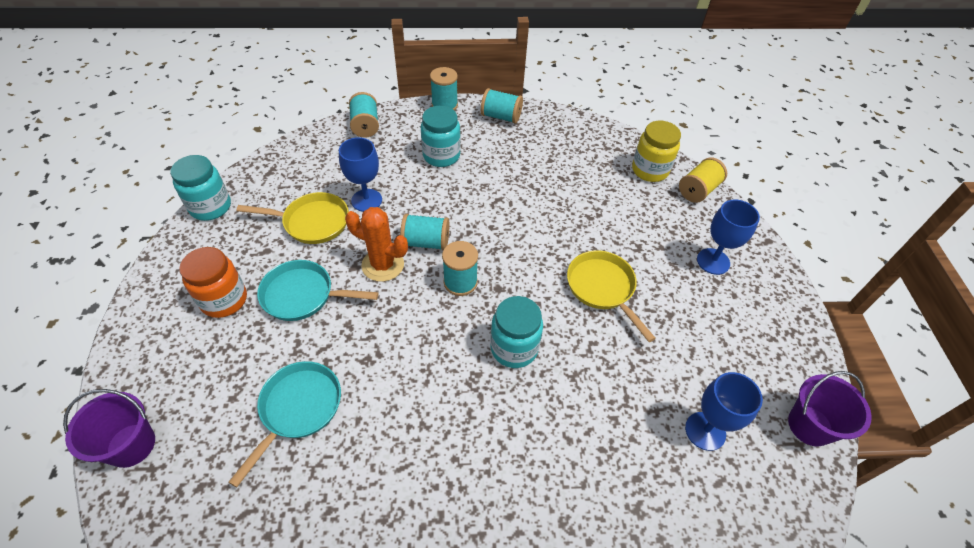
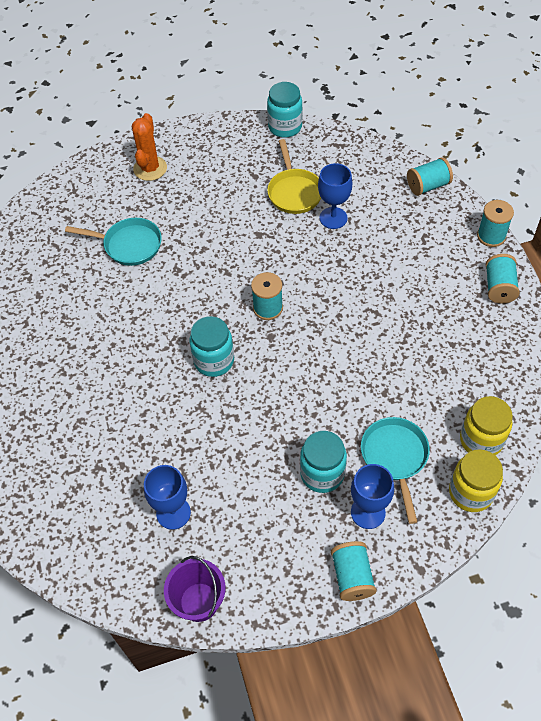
camera: 80 degrees right, 5 degrees up
(131, 445) = (86, 174): purple bucket -> none
(224, 300) = (202, 171): orange jar -> none
(303, 295) = (221, 213): turquoise pan -> turquoise pan (395, 457)
(383, 265) = (267, 251): orange cactus -> orange cactus (150, 168)
(426, 242) = (302, 272): turquoise spool -> turquoise spool (352, 576)
(441, 156) = (414, 254): turquoise jar -> turquoise jar (322, 473)
(603, 288) = (298, 416): yellow pan -> none
(698, 190) = (471, 492): yellow spool -> yellow jar

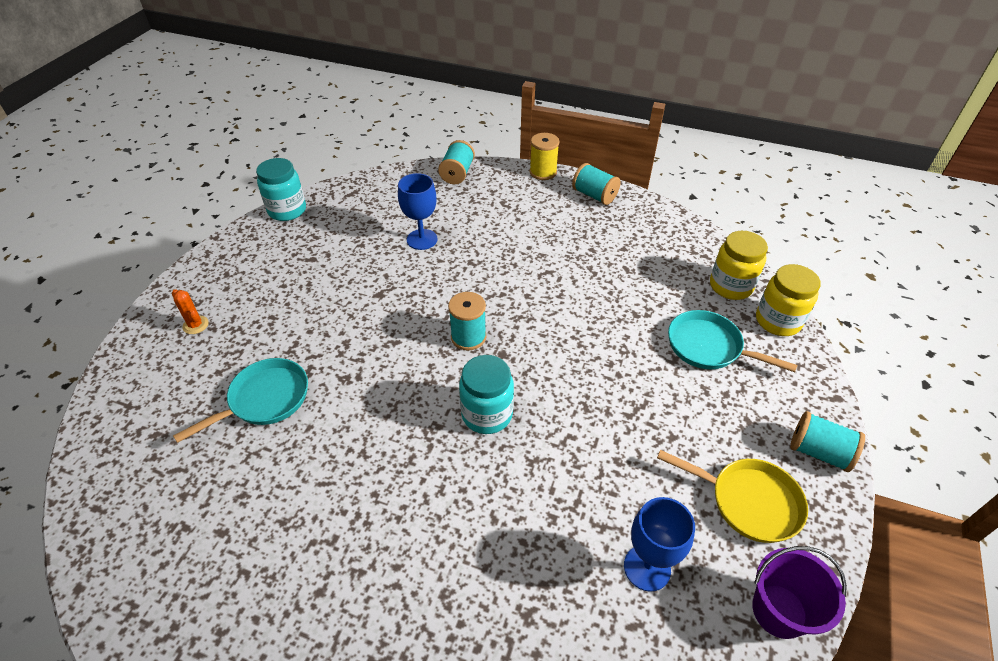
camera: 55 degrees left, 10 degrees down
(150, 168) = (195, 325): orange cactus -> orange cactus, size x0.56
(294, 192) = (363, 245): yellow pan -> yellow pan (748, 502)
(322, 473) = (689, 407): turquoise jar -> none
(368, 512) = (754, 399): blue goblet -> none
(491, 236) = (543, 172): turquoise spool -> yellow spool

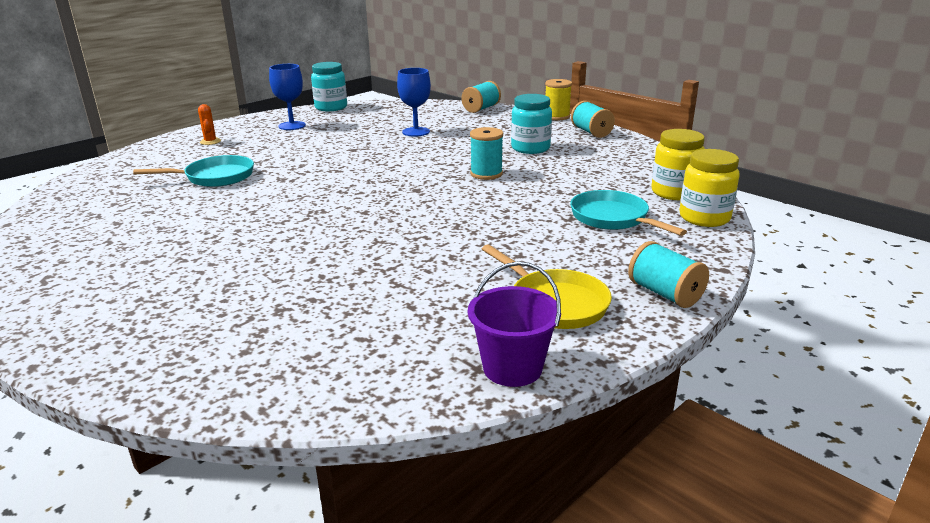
camera: 25 degrees right, 20 degrees down
(468, 337) = (398, 178): turquoise spool -> turquoise spool (486, 174)
(487, 414) = (368, 213): turquoise jar -> turquoise jar (530, 148)
(647, 567) = (411, 313): blue goblet -> blue goblet (292, 126)

